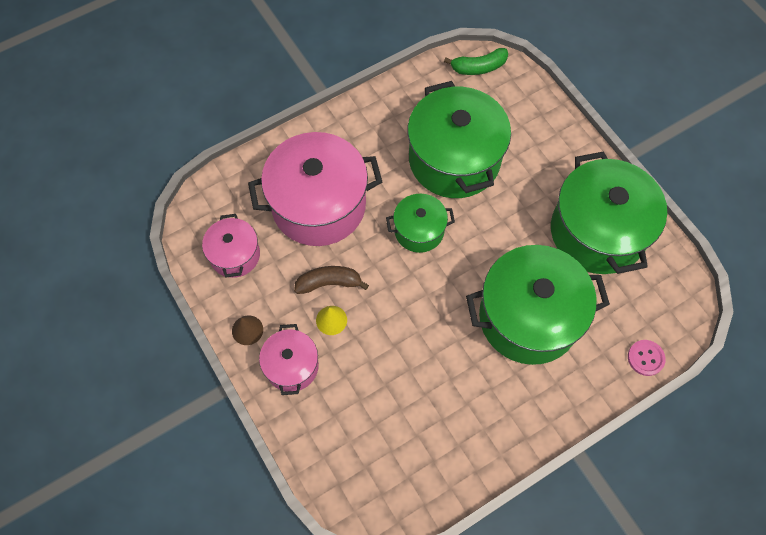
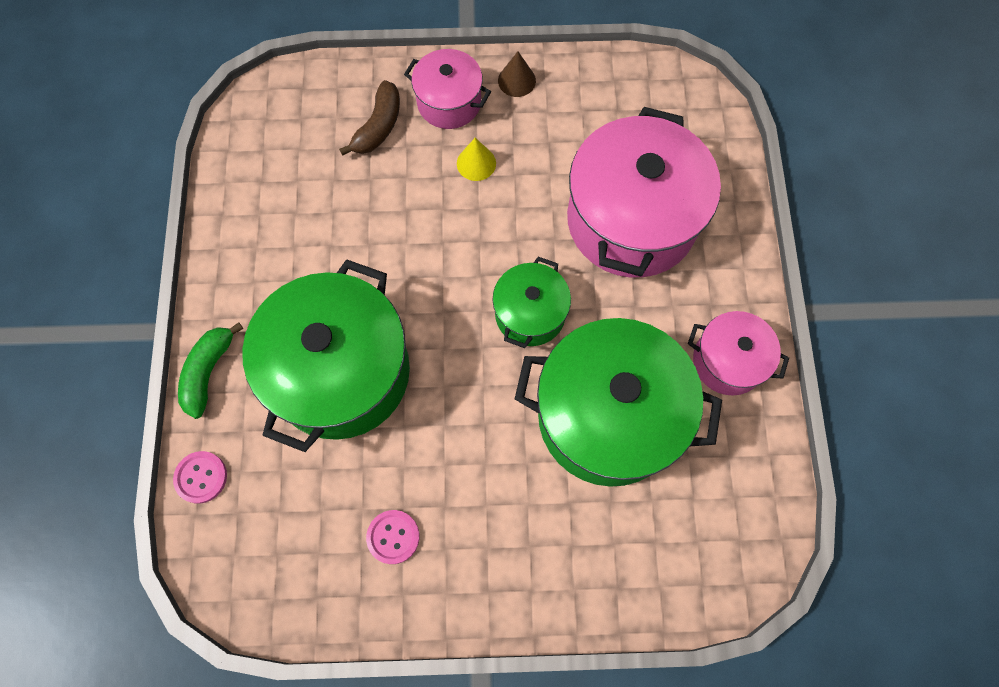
camera: 120 degrees right, 5 degrees up
(235, 255) = (615, 106): pink pot -> pink pot (728, 361)
(329, 283) = (522, 182): brown banana -> brown banana (378, 126)
(478, 67) = (747, 546): green banana -> green banana (208, 372)
(597, 232) = (393, 537): green pot -> pink button

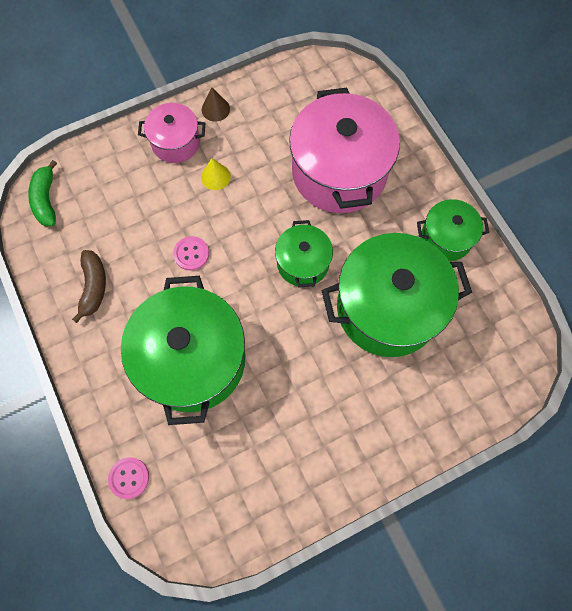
camera: 25 degrees left, 0 degrees up
(208, 372) = (97, 402): green banana -> green banana (46, 200)
(378, 126) = (134, 179): brown banana -> brown banana (93, 287)
(393, 537) = (285, 454): pink button -> pink button (191, 254)
(728, 361) = (446, 238): pink pot -> green pot

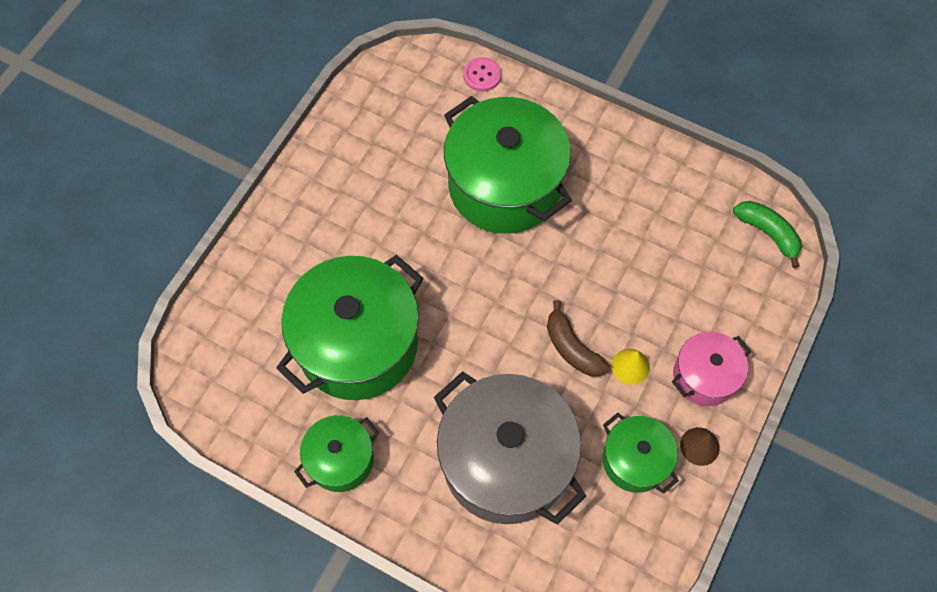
camera: 145 degrees right, 5 degrees down
(93, 287) = (646, 188): brown banana -> brown banana (572, 348)
(191, 254) = (585, 273): pink button -> none
(303, 263) = (471, 334): green pot -> green pot (635, 460)
(339, 172) = (506, 461): pink pot -> grey pot

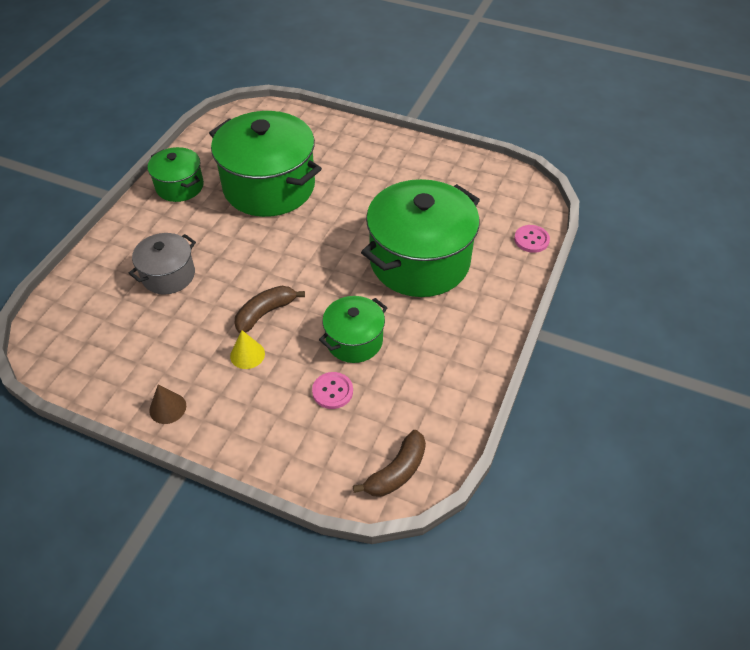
camera: 85 degrees right, 15 degrees down
(506, 461) = (168, 275): grey pot -> grey pot, size x0.52
(635, 460) = (160, 359): green pot -> green pot (354, 340)
(679, 283) = (332, 391): none -> pink button
(704, 376) = (236, 412): pink pot -> none
(767, 233) = (397, 471): green banana -> brown banana

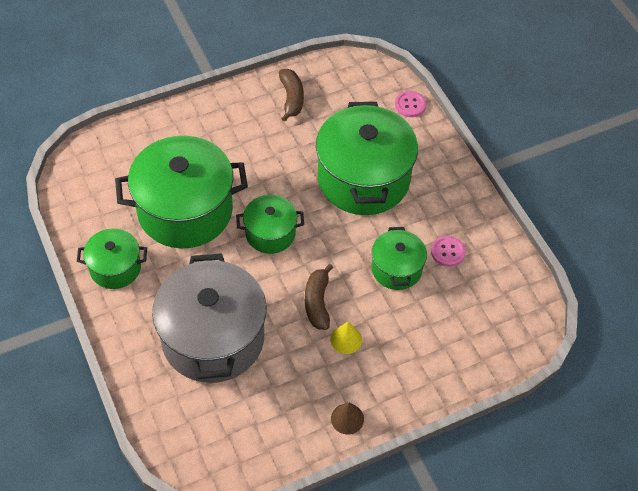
camera: 50 degrees left, 5 degrees up
(168, 275) = (213, 338): grey pot -> grey pot, size x1.92
(301, 243) = (270, 233): none -> green pot
(332, 391) = (427, 312): pink button -> pink button (448, 252)
(397, 471) = (521, 323): brown banana -> brown banana (291, 98)

